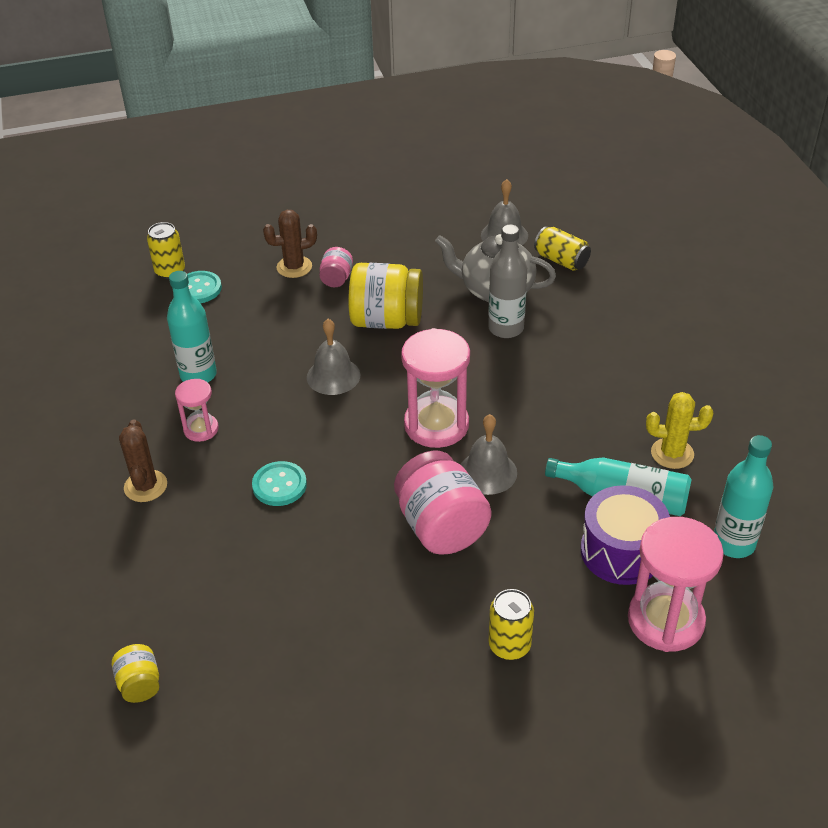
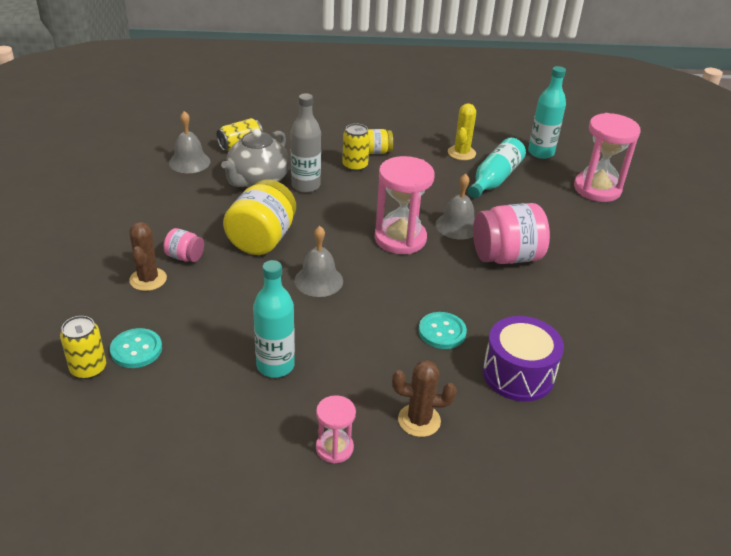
camera: 80 degrees left, 5 degrees down
(140, 684) = (650, 445): yellow jar -> yellow jar (377, 151)
(201, 429) = (354, 372): pink hourglass -> pink hourglass (334, 448)
(509, 645) = (614, 249): yellow can -> yellow can (355, 166)
(621, 551) = (541, 190): purple drum -> purple drum (518, 374)

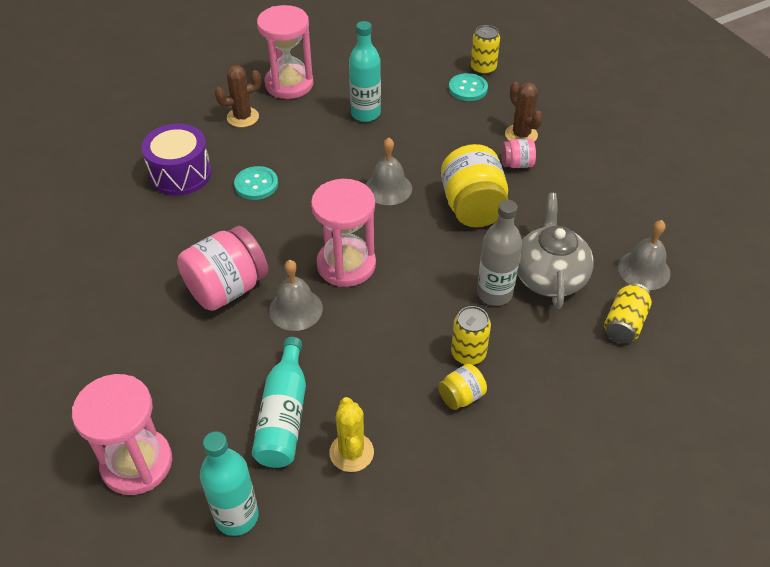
camera: 155 degrees right, 10 degrees up
(334, 448) = (289, 84): pink hourglass -> pink hourglass, size x1.85

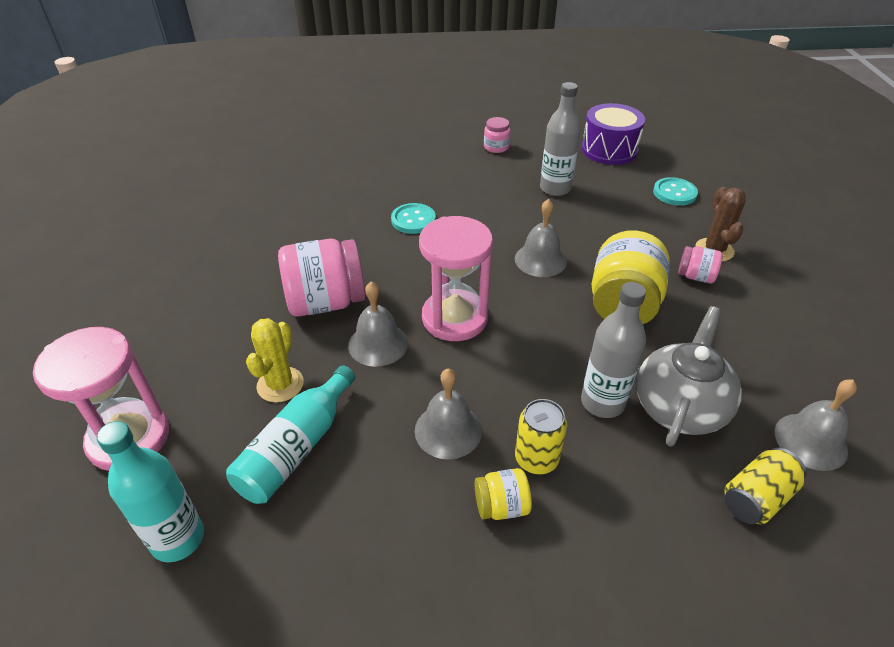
camera: 25 degrees right, 5 degrees down
(180, 174) = (352, 193): purple drum -> purple drum (609, 150)
(243, 117) = (437, 163): brown cactus -> none
(289, 84) = (496, 147): pink hourglass -> pink jar
(351, 452) = (340, 519): yellow cactus -> yellow cactus (280, 384)
(365, 113) = (555, 188): turquoise bottle -> grey bottle
(393, 357) = (448, 430): none -> grey bell
(483, 68) = (700, 179): yellow can -> none

